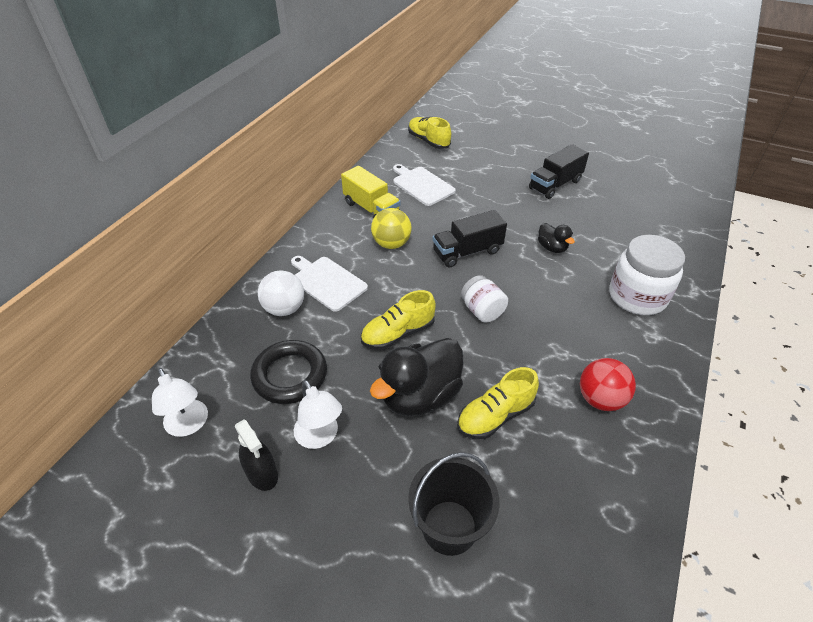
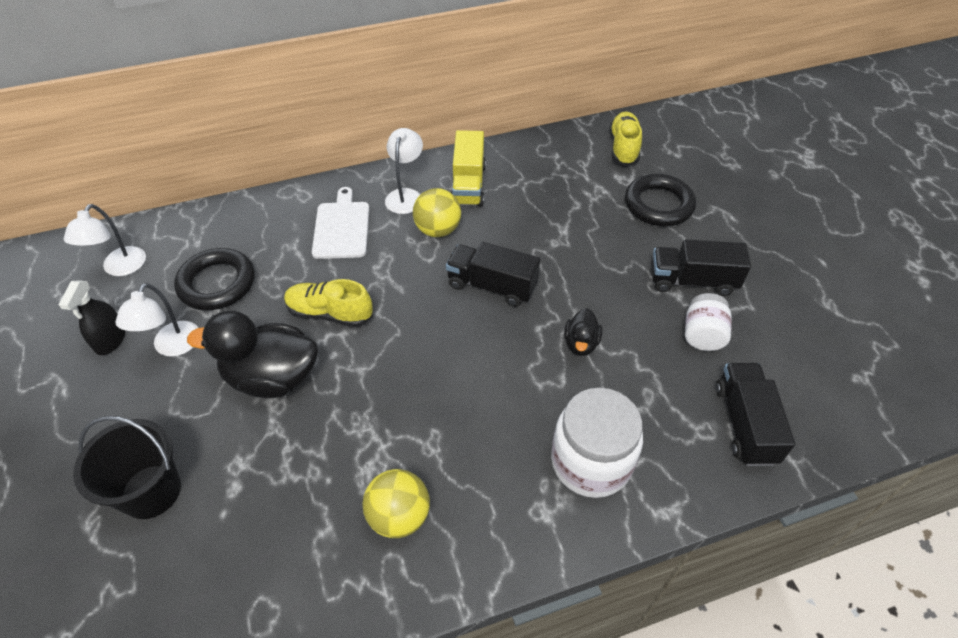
camera: 45 degrees right, 5 degrees up
(284, 309) = (284, 227): white ball -> none
(341, 238) = (406, 195): none -> white lamp
(422, 185) = (548, 190): white cutting board -> none
(482, 311) = (422, 350): white jar -> white jar (702, 335)
(487, 159) = (658, 205): none -> black ring
(495, 416) = (299, 445): yellow shoe -> none
(600, 399) = (399, 516): red ball -> yellow ball
(664, 231) = (745, 424): none -> black truck

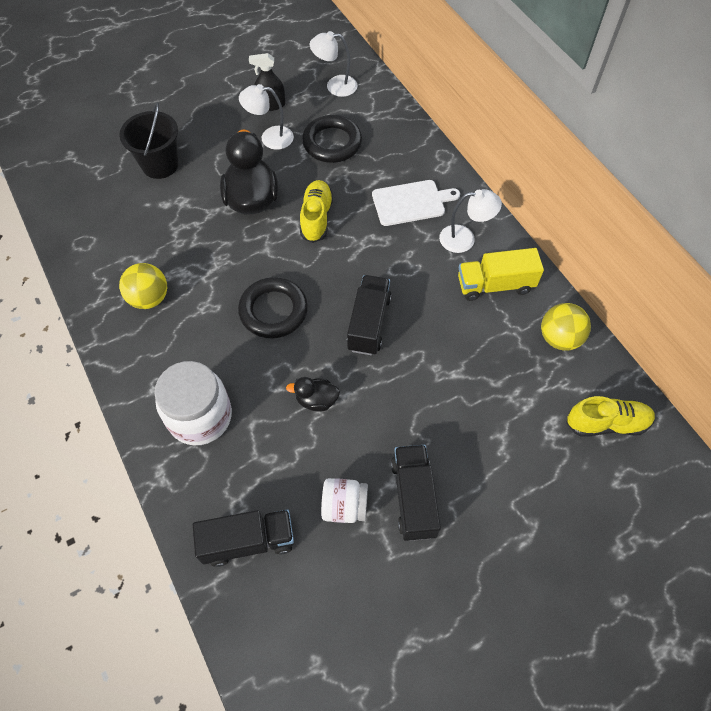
camera: 80 degrees right, 10 degrees up
(438, 230) = (427, 271): yellow ball -> yellow ball (559, 338)
(658, 205) = (520, 463): black ring -> black ring (273, 311)

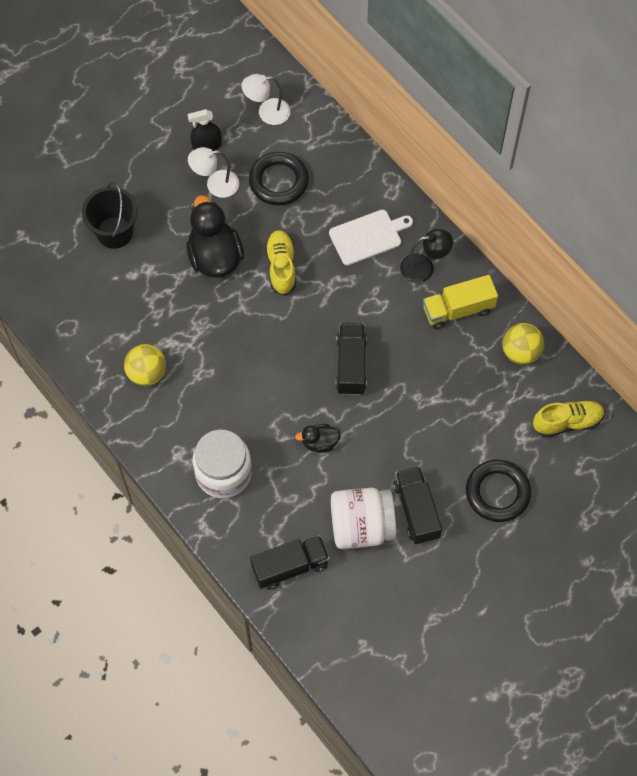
camera: 10 degrees left, 5 degrees up
(273, 311) = (263, 367): black ring -> black ring (497, 493)
(344, 506) = (361, 526): white jar -> white jar, size x1.69
(465, 239) = (424, 267): white lamp -> black lamp

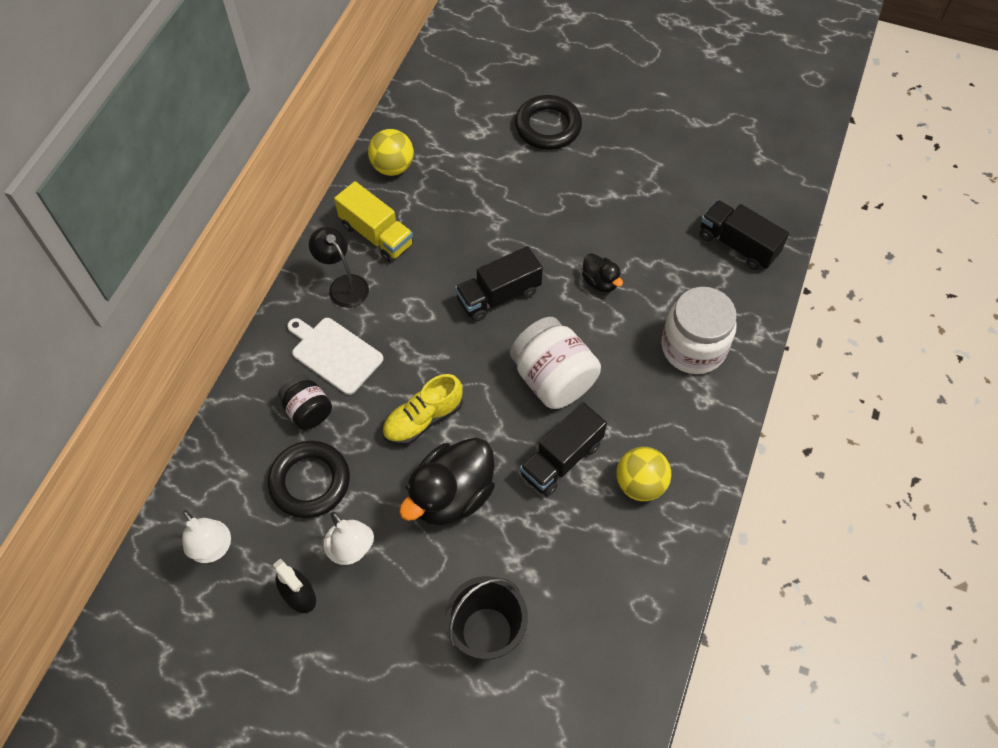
camera: 120 degrees left, 5 degrees down
(332, 201) = (308, 411): none -> black jar
(361, 526) = (656, 209): white jar -> white jar (553, 379)
(416, 510) = (609, 176): black truck -> black truck (561, 459)
(567, 422) = (443, 106): yellow shoe -> none

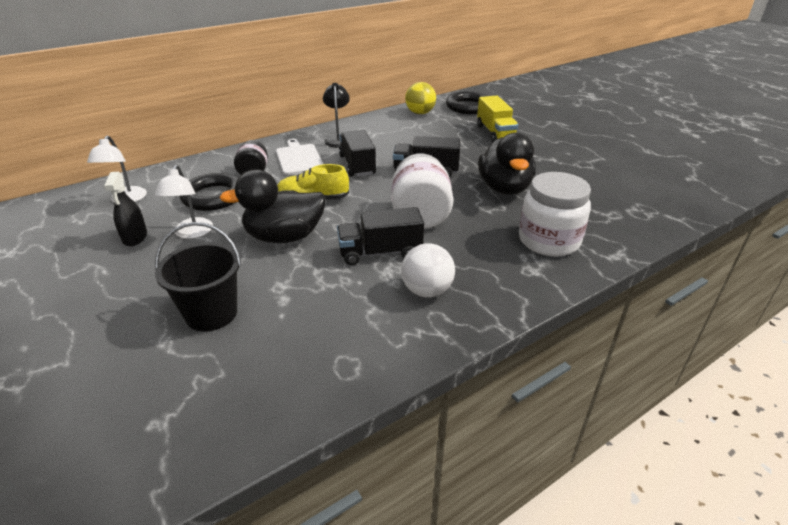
camera: 35 degrees right, 25 degrees down
(376, 235) = (380, 130): yellow truck -> yellow truck (495, 133)
(548, 127) = (534, 125): black ring -> black ring (468, 107)
(600, 282) = (504, 188): black duck -> black duck, size x1.99
(640, 484) = (427, 291): yellow ball -> white ball
(737, 245) = (636, 208): black truck -> black truck (357, 165)

